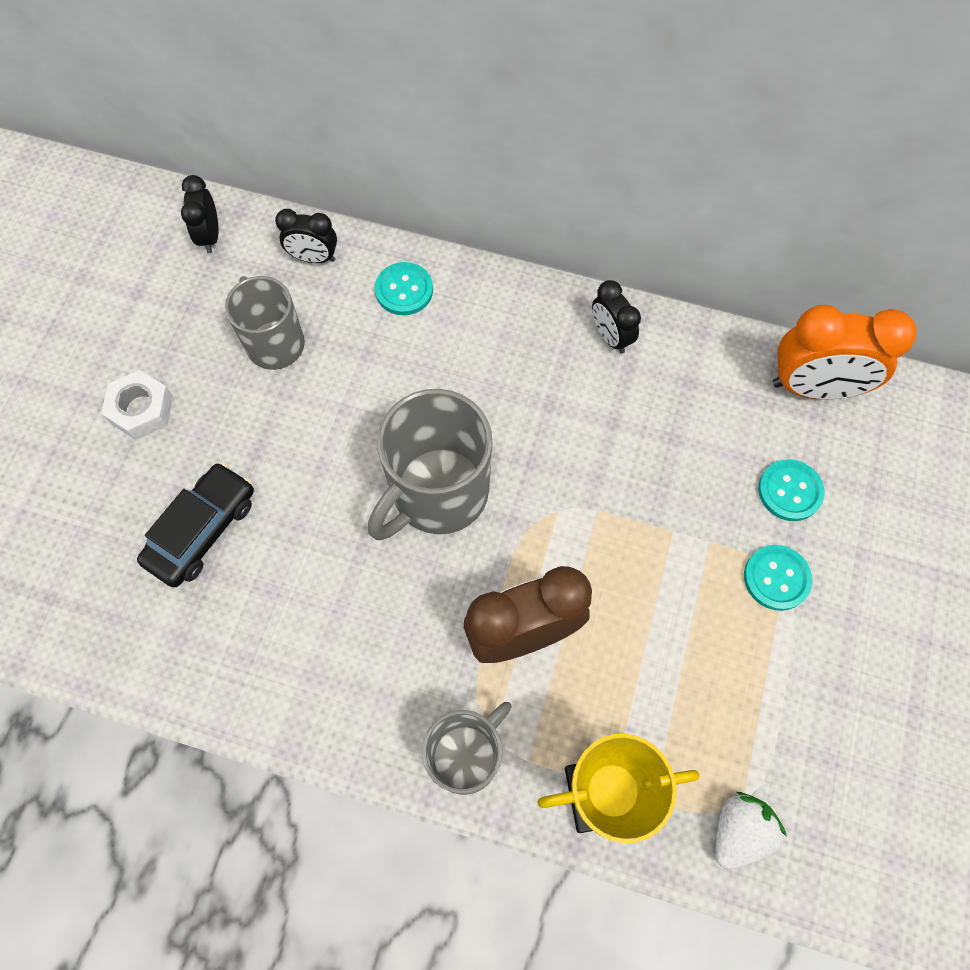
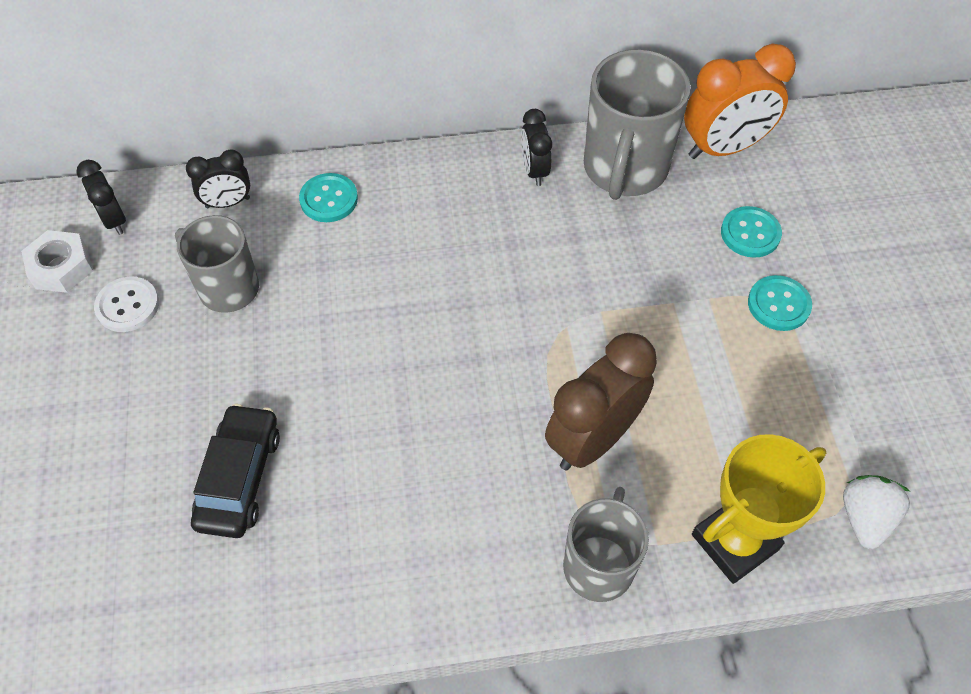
camera: 25 degrees left, 10 degrees down
(141, 409) = (120, 395): white nut -> white nut (61, 267)
(184, 325) = (127, 306): none -> white button
(438, 493) = (451, 354): grey mug -> grey mug (624, 169)
(610, 336) = (534, 170): black clock -> black clock turned 45 degrees clockwise

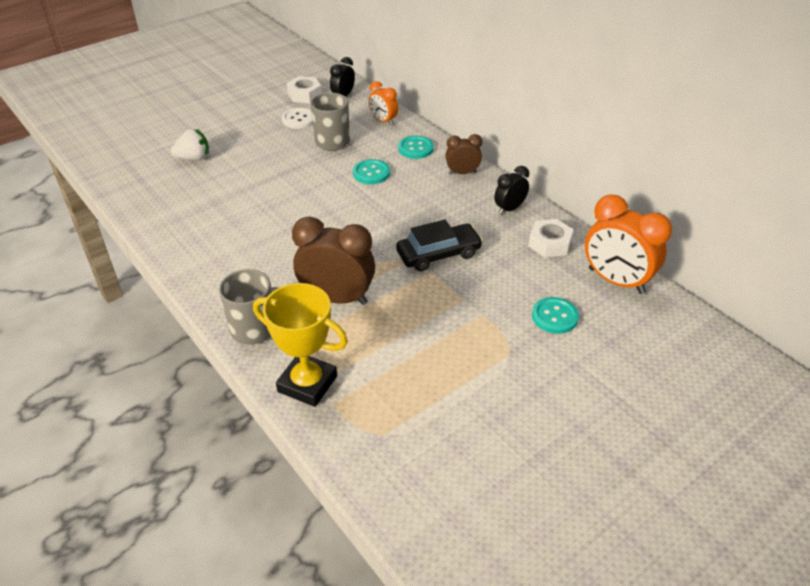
camera: 60 degrees right, 15 degrees down
(228, 203) = (383, 121): black clock -> orange clock
(240, 478) = (228, 187): black car -> black car (438, 254)
(425, 178) = (462, 173): none -> brown clock
(624, 169) = (549, 243): grey mug -> white nut
(778, 304) = (507, 349): turquoise button -> turquoise button (371, 173)
(865, 518) = (368, 445): white strawberry -> white strawberry (194, 158)

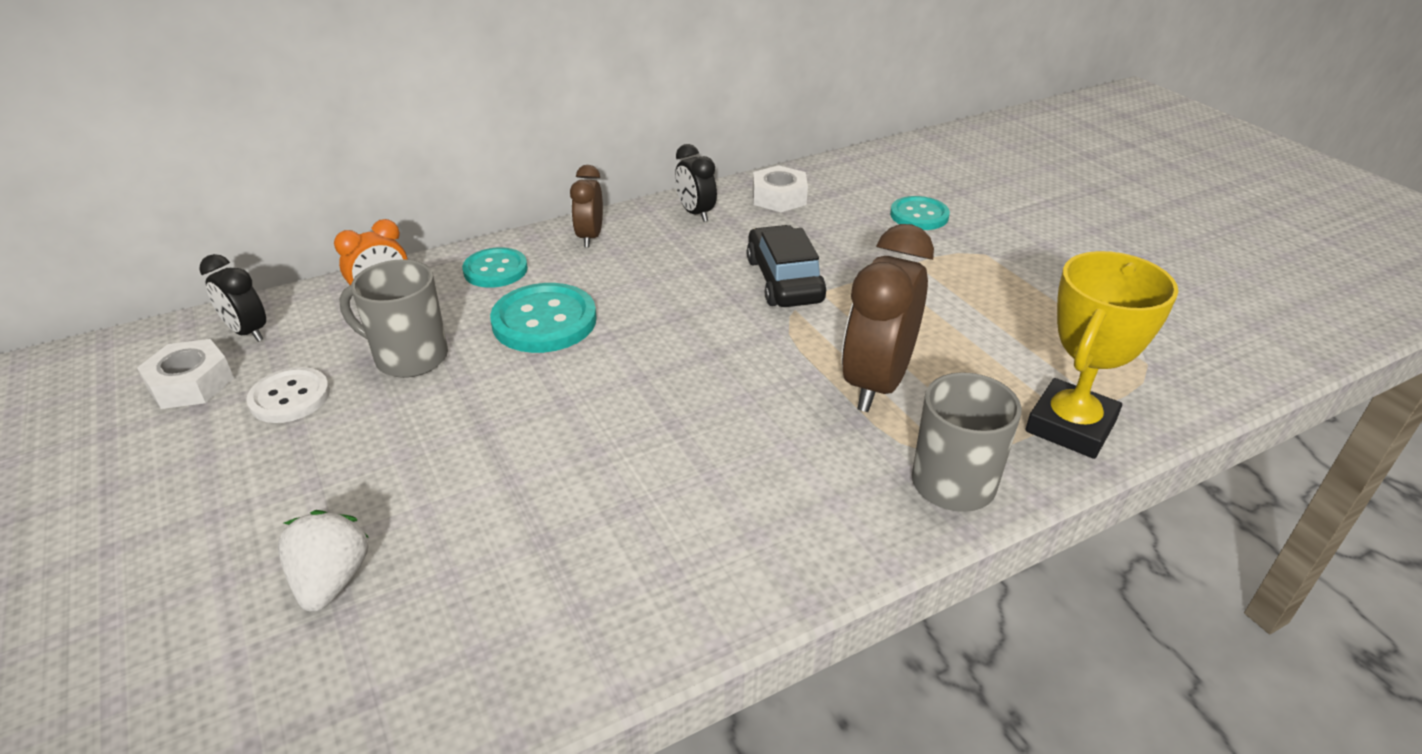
camera: 80 degrees left, 5 degrees down
(371, 173) = (544, 321): turquoise button -> turquoise button, size x1.52
(616, 281) = (857, 170): orange clock -> none

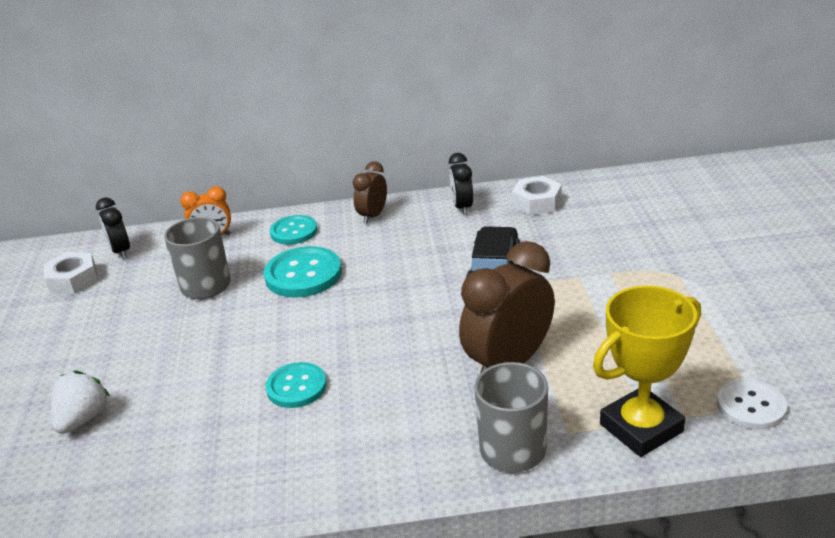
camera: 25 degrees right, 5 degrees down
(290, 397) = (121, 299): white button -> white button (750, 406)
(919, 215) = (644, 233): turquoise button -> turquoise button (296, 387)

